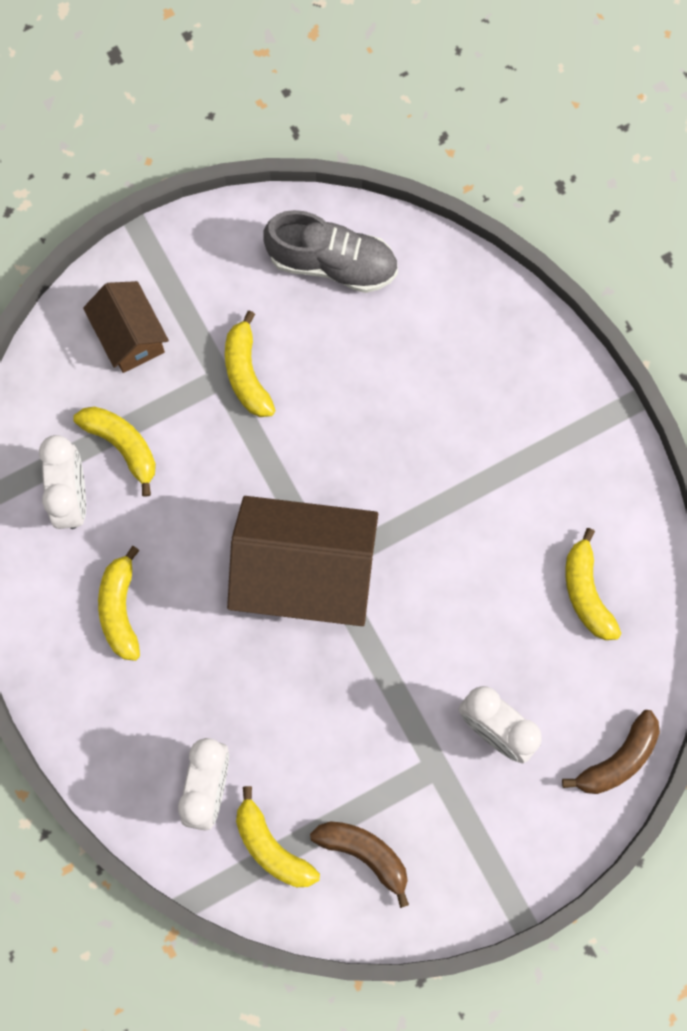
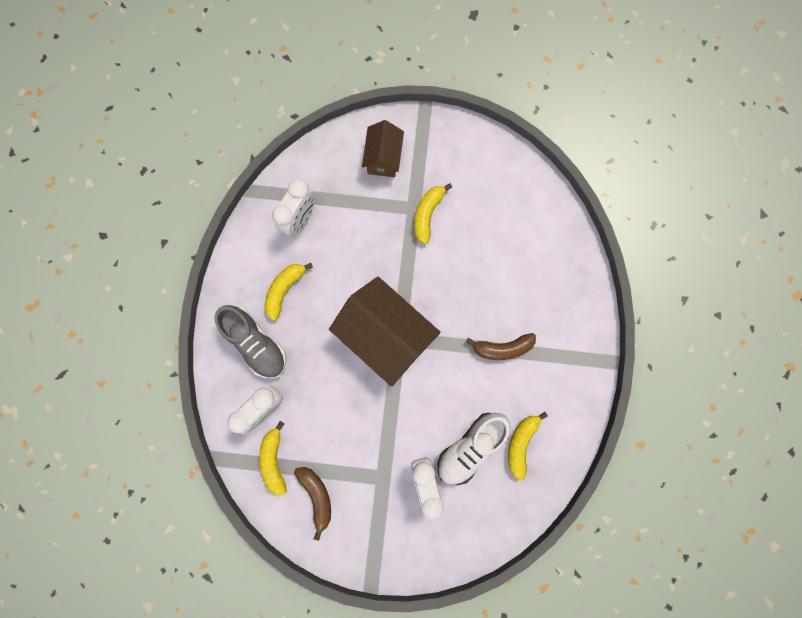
camera: 35 degrees right, 5 degrees up
(122, 446) = (342, 210): yellow banana -> none
(332, 263) = (509, 187): grey shoe -> grey shoe (256, 344)
(524, 644) = (470, 447): none -> white shoe
(618, 760) = (477, 541): brown banana -> brown banana (502, 348)

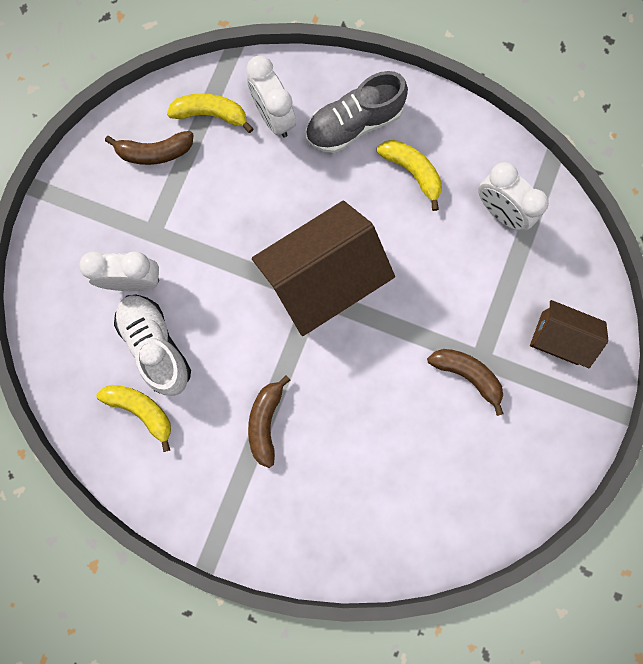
camera: 105 degrees right, 0 degrees up
(427, 214) = (467, 375): yellow banana -> brown banana

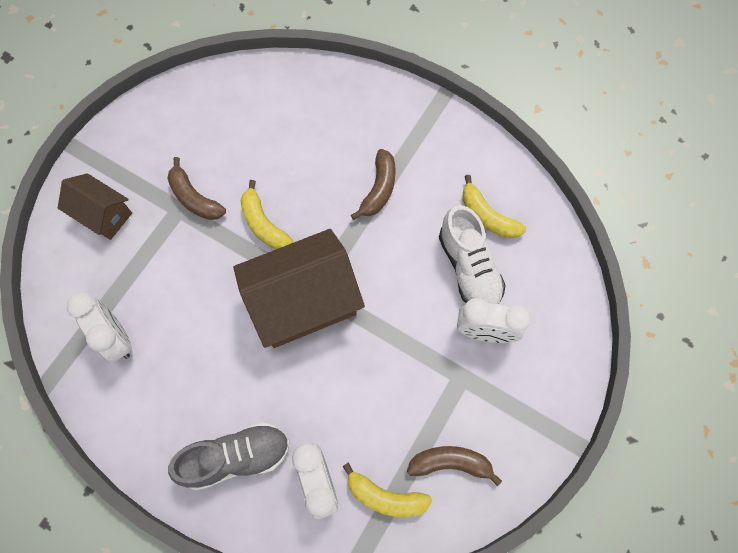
camera: 170 degrees left, 10 degrees down
(412, 172) = (190, 393): yellow banana -> yellow banana (263, 224)

